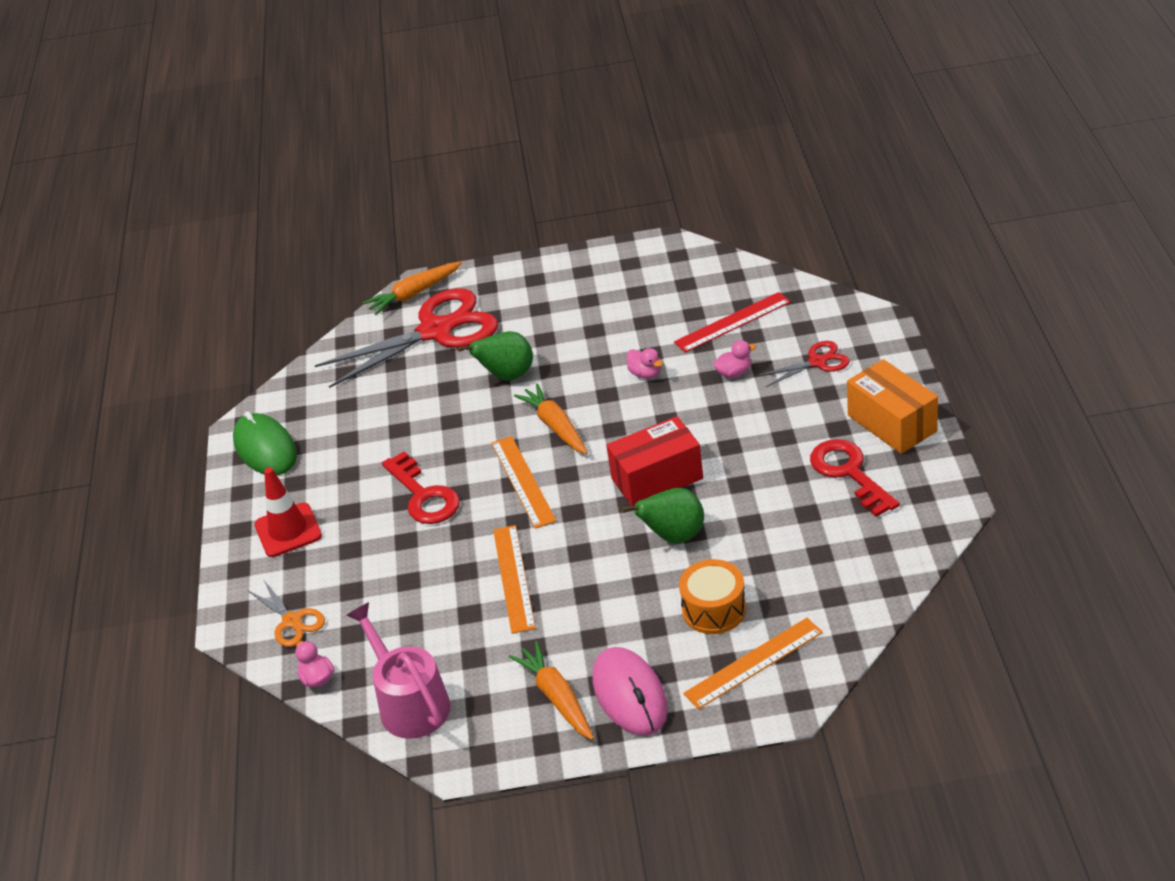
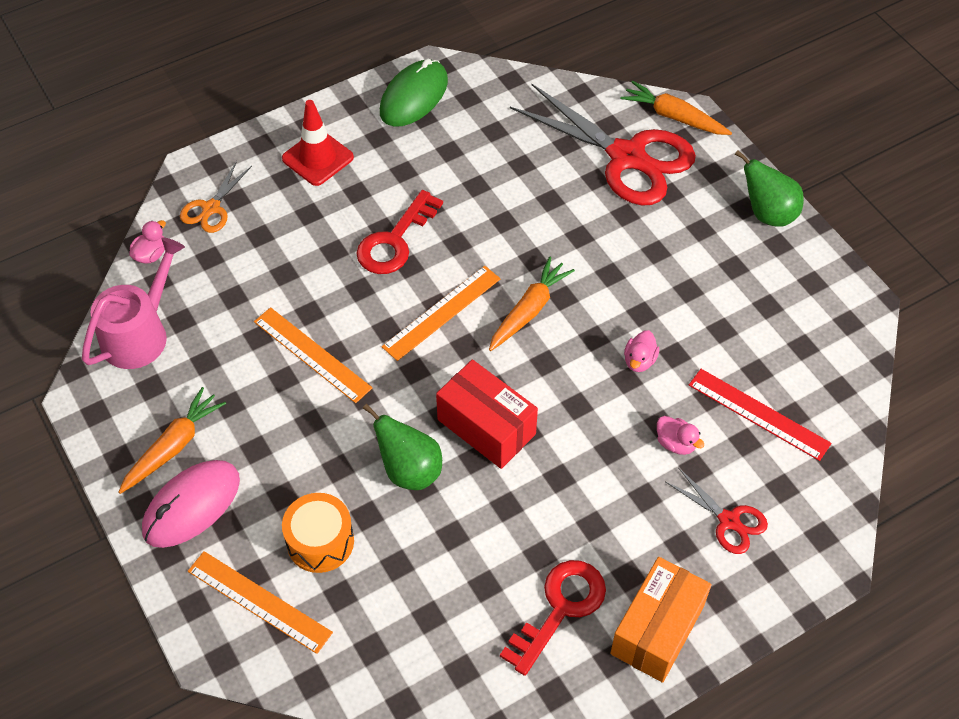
camera: 60 degrees right, 15 degrees up
(507, 376) = (586, 241): green pear -> green pear (767, 214)
(514, 578) = (312, 355): orange ruler -> orange ruler turned 75 degrees clockwise

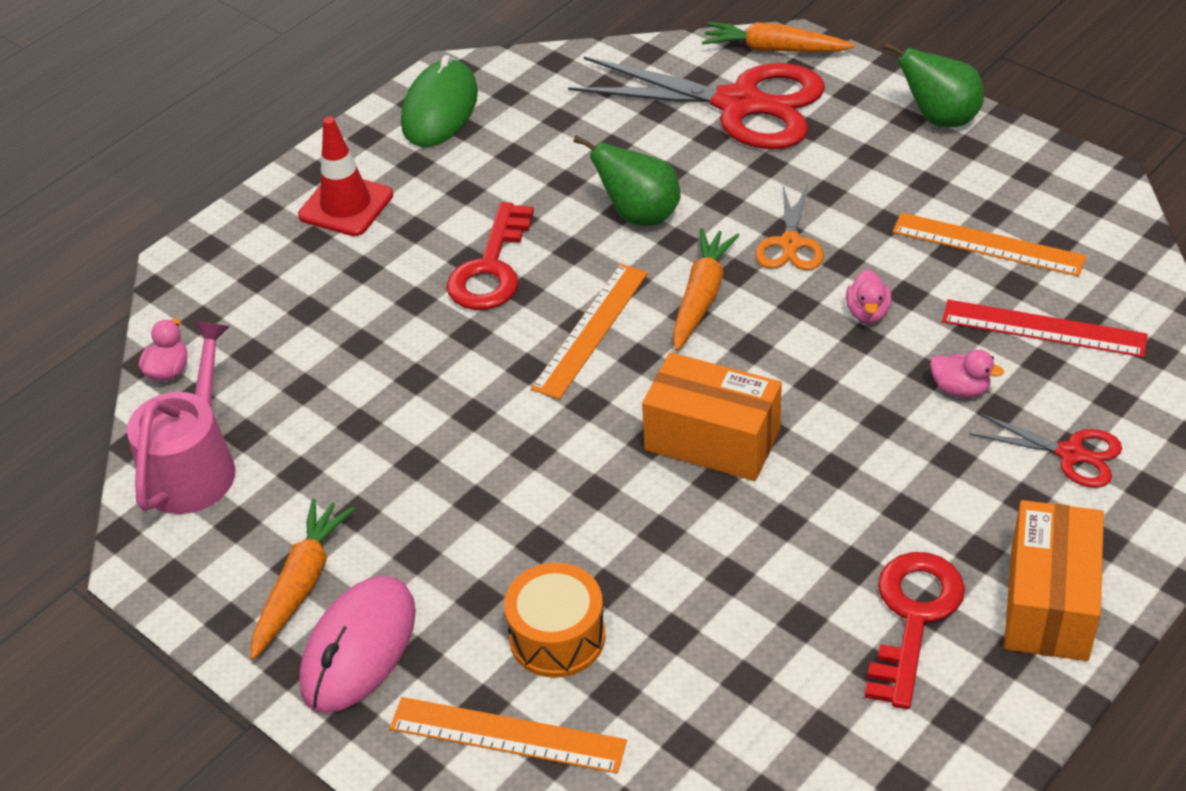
camera: 15 degrees left, 10 degrees down
(211, 208) = (228, 297): orange scissors -> orange scissors (790, 244)
(312, 355) = (442, 424): orange ruler -> orange ruler (988, 245)
(409, 470) = (636, 518): green pear -> green pear (639, 215)
(486, 427) = (712, 440): red box -> orange box

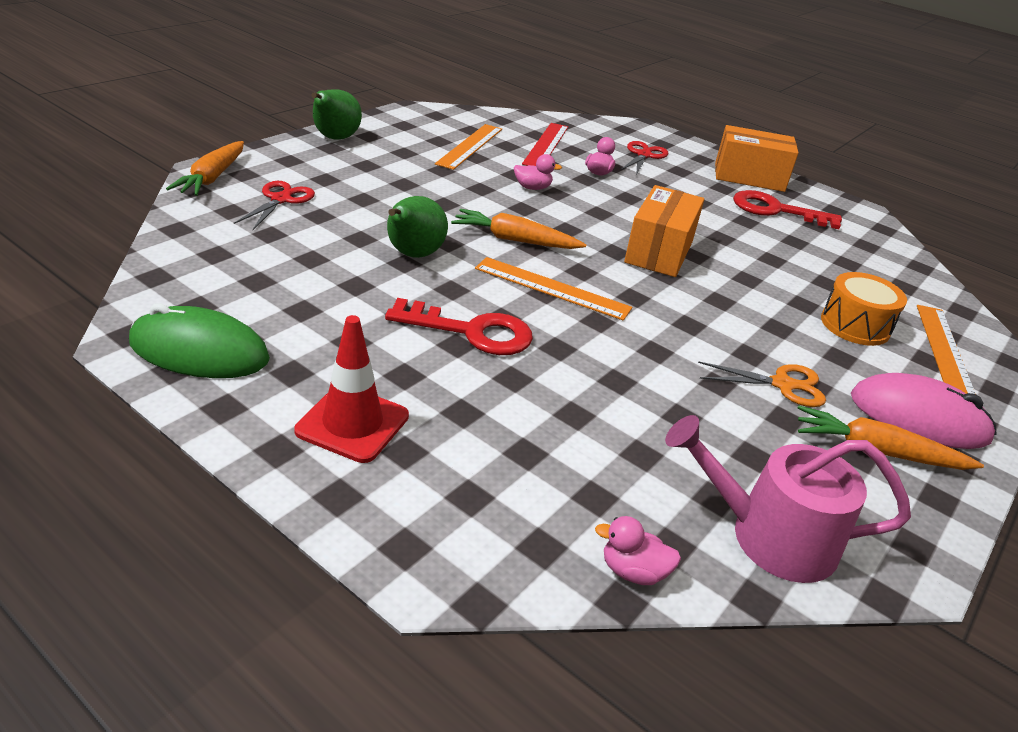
camera: 100 degrees left, 10 degrees down
(739, 104) = (281, 199): red scissors -> red scissors, size x0.47
(790, 244) = (459, 202): orange scissors -> orange scissors (782, 384)

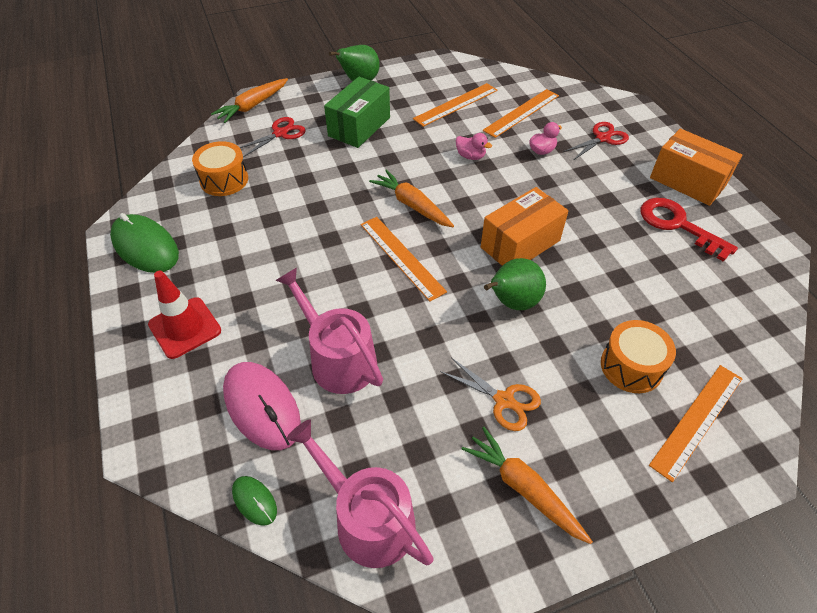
camera: 35 degrees right, 15 degrees up
(248, 257) = (224, 180): none -> orange drum
(378, 179) = (359, 127): none -> green box
(413, 255) = (328, 202): green pear -> green pear (512, 302)
(471, 331) = (312, 279): red key -> none
(546, 145) = (522, 113): red ruler -> orange ruler
(581, 399) = (338, 359): none -> pink watering can
(633, 571) = (254, 501): pink duck -> green mouse
(918, 417) = (596, 474): pink mouse -> pink mouse (262, 407)

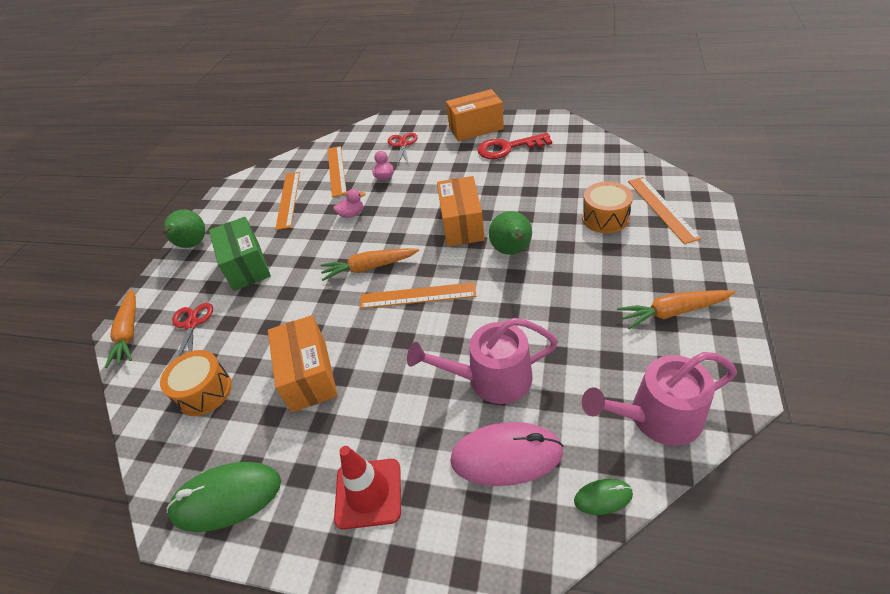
camera: 50 degrees left, 5 degrees down
(272, 231) = (309, 375): none -> orange box
(504, 400) = (594, 292): orange scissors -> none

